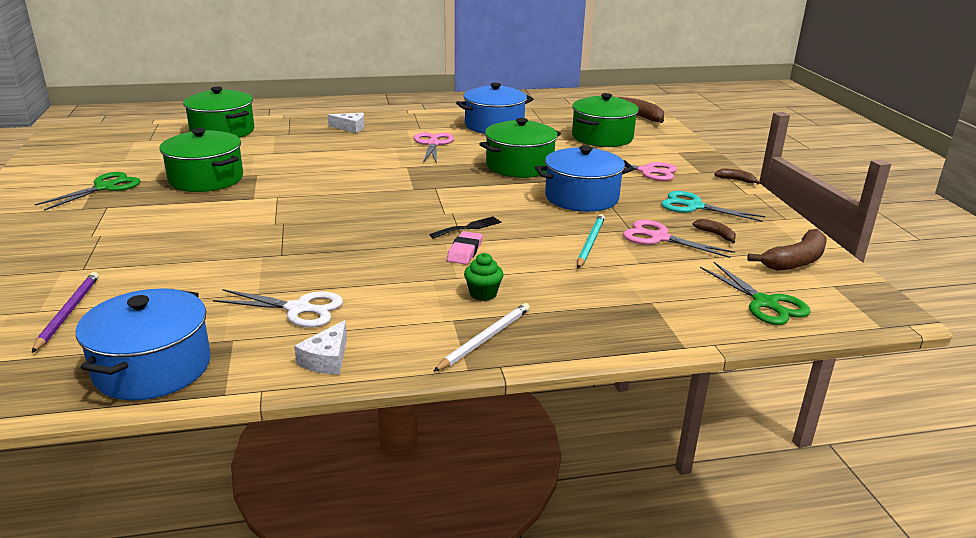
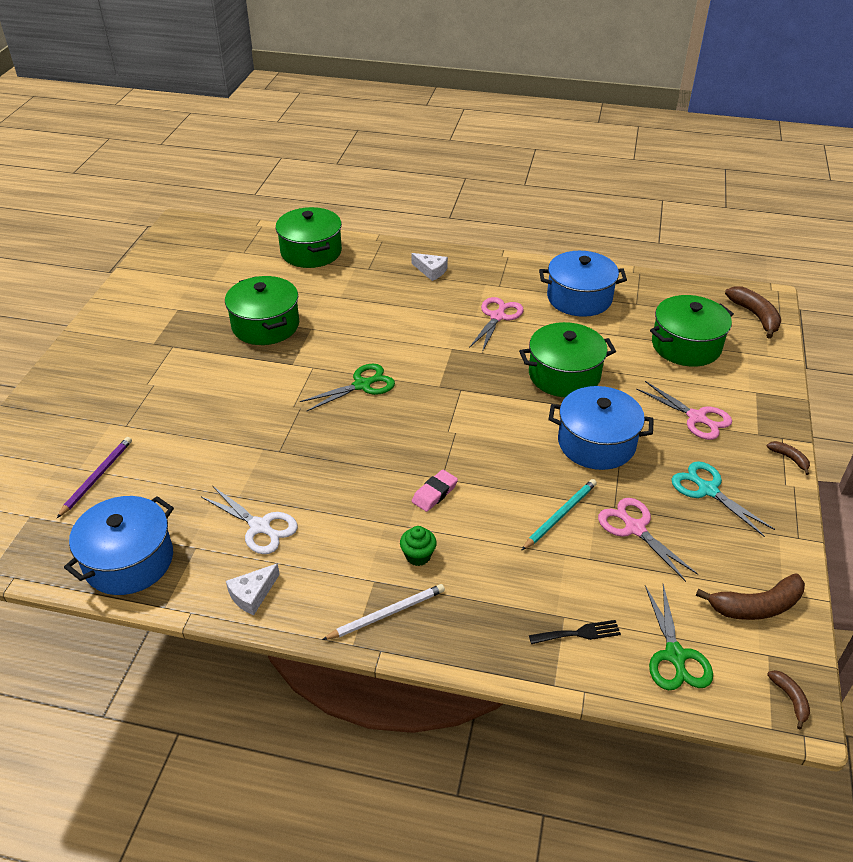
camera: 25 degrees right, 15 degrees up
(105, 187) = (181, 318): green scissors -> green scissors (362, 385)
(468, 227) = (458, 459): black fork -> black fork (579, 633)
(716, 235) = (699, 541): brown banana -> brown banana (790, 699)

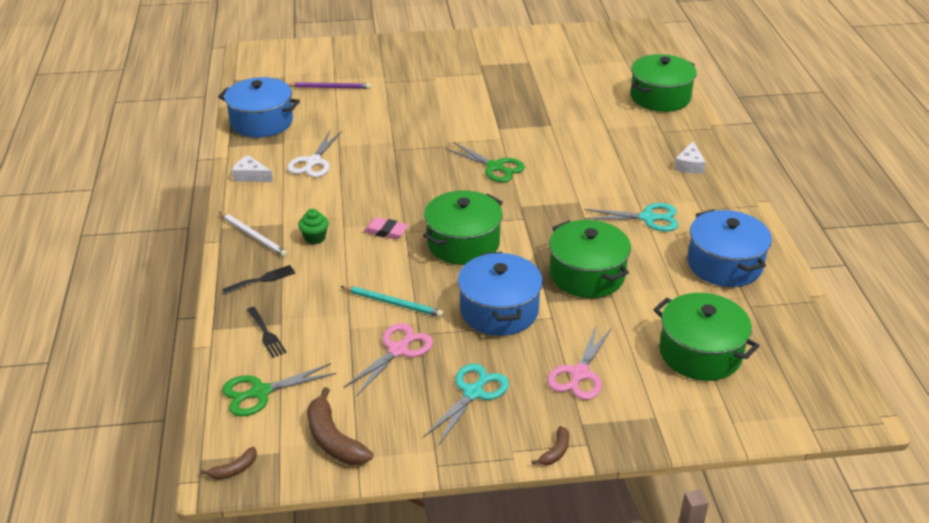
camera: 70 degrees right, 5 degrees down
(265, 325) = (538, 104): green pot -> green pot (463, 243)
(477, 620) = (262, 279): none -> black fork
(497, 317) = (648, 218): pink scissors -> turquoise scissors
(755, 316) = (806, 405): brown banana -> none

